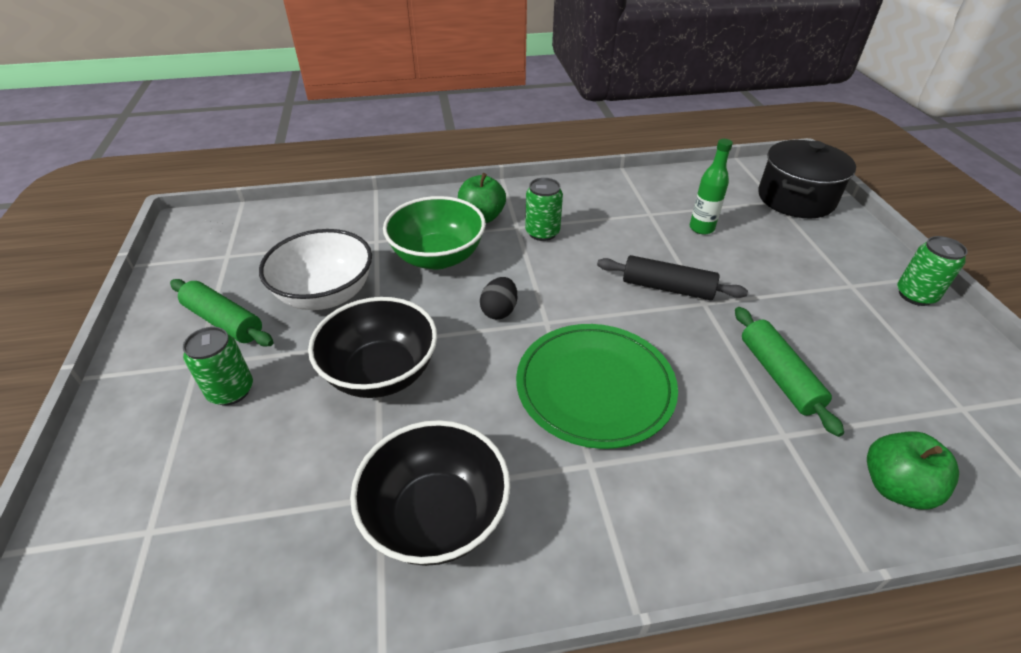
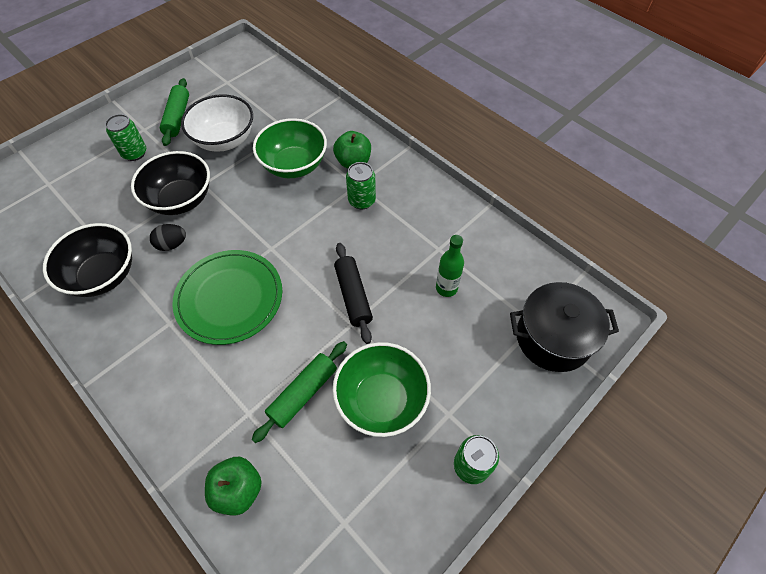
camera: 55 degrees right, 15 degrees up
(499, 311) = (265, 221): black egg -> black egg (172, 244)
(815, 321) = (381, 400): none -> green bowl

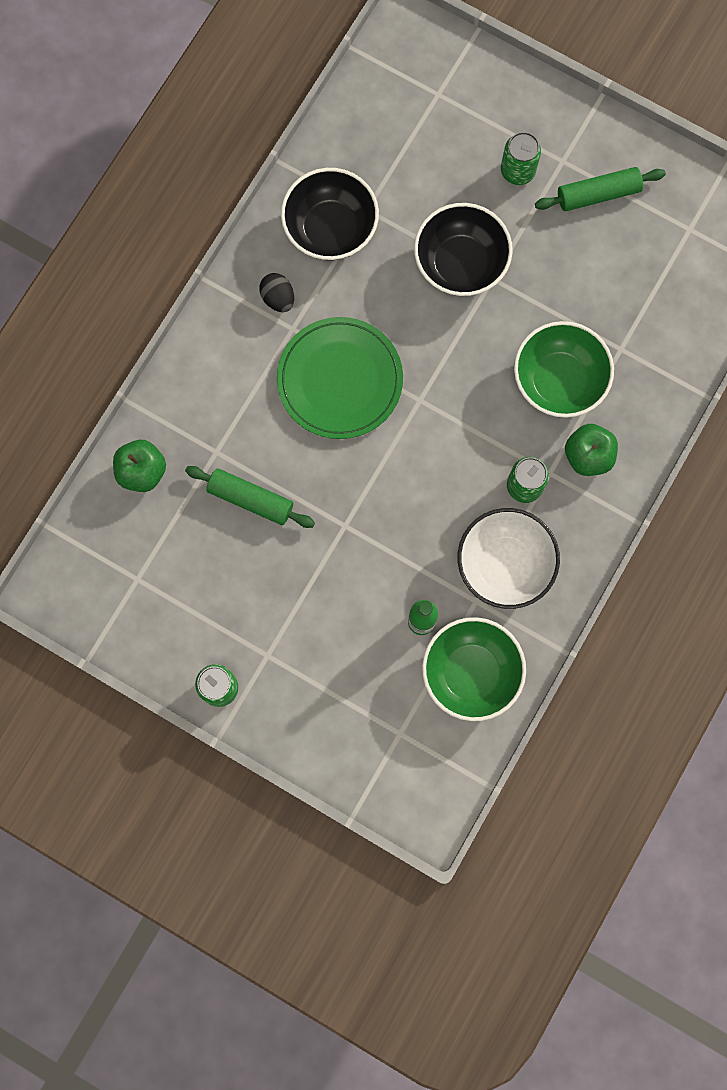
camera: 75 degrees right, 20 degrees up
(172, 244) = (392, 284): black egg -> black egg (278, 298)
(224, 140) = (575, 274): white bowl -> white bowl (504, 565)
(353, 296) = (381, 516): black rolling pin -> none
(381, 400) = (265, 582): green bowl -> green bowl (471, 673)
(553, 338) = (387, 756): black pot -> none

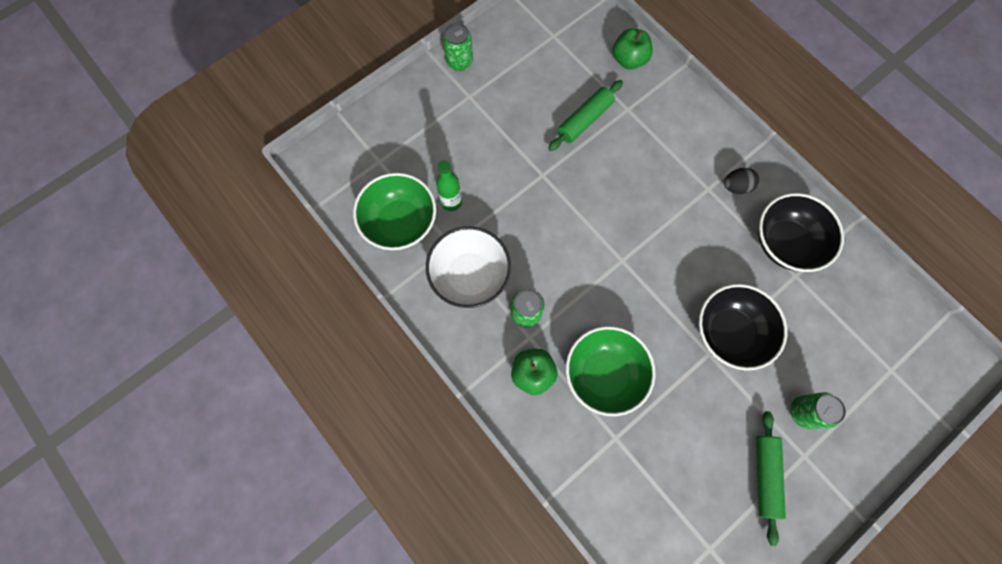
camera: 110 degrees right, 5 degrees down
(340, 380) = (657, 208): green plate -> none

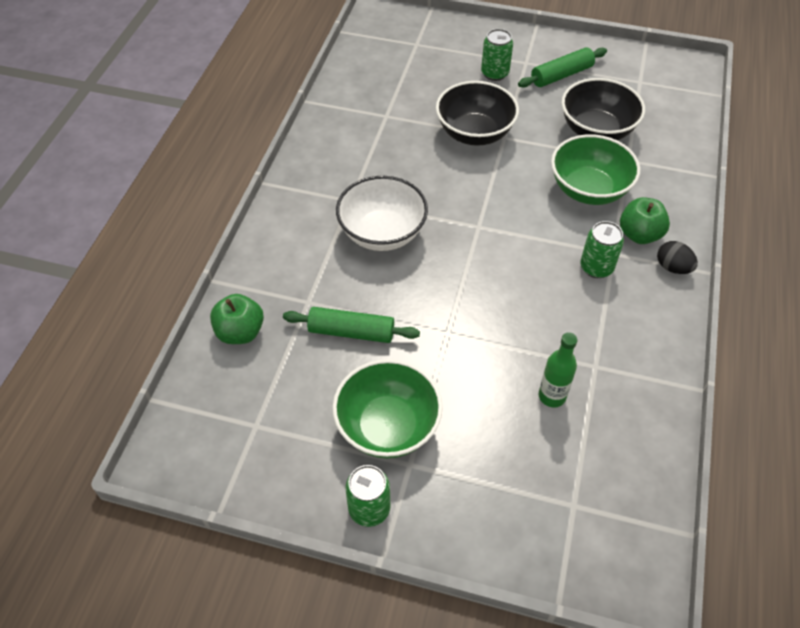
camera: 125 degrees left, 20 degrees down
(400, 223) = (619, 430): green bowl -> green bowl (388, 426)
(470, 275) = (608, 331): white bowl -> white bowl (382, 233)
(736, 186) = (331, 183): black egg -> black egg (672, 267)
(785, 243) = (361, 132): black bowl -> black bowl (596, 130)

